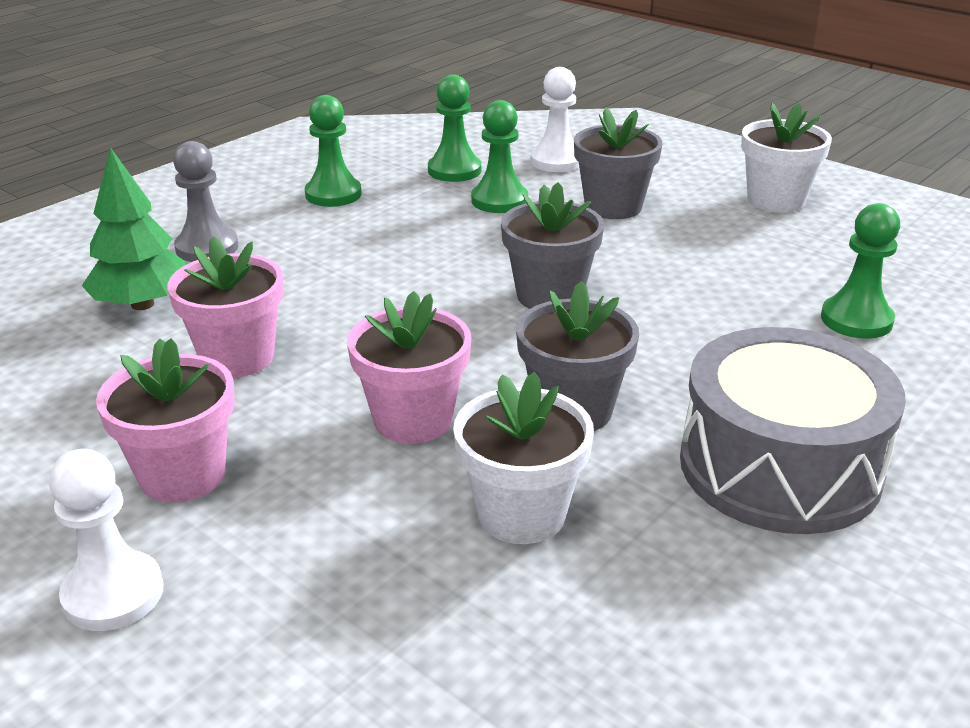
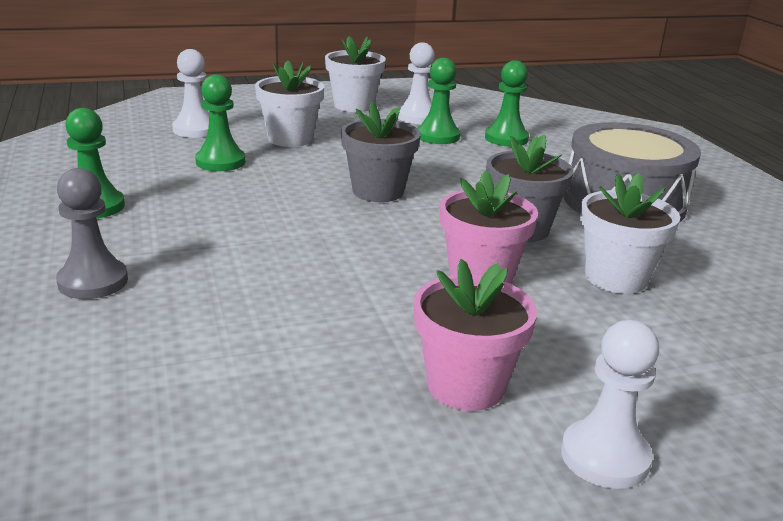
camera: 60 degrees left, 5 degrees down
(142, 304) = (151, 338): green tree -> none
(237, 357) = (313, 318): pink flower pot -> none
(454, 170) = (144, 158): green pawn -> green pawn (438, 136)
(613, 207) = (290, 139): grey flower pot -> white flower pot
(815, 244) = (417, 117): none -> white pawn

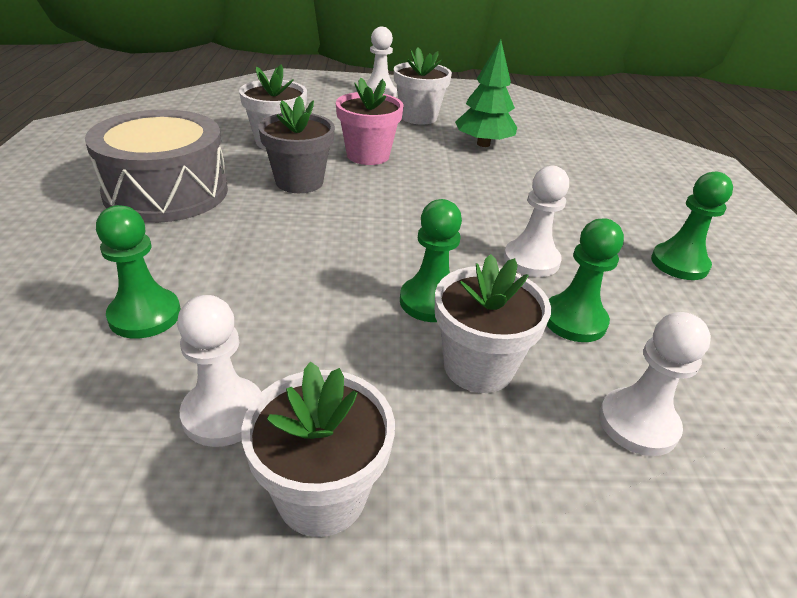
camera: 165 degrees left, 10 degrees up
(93, 281) = (630, 192): grey pawn -> none
(250, 192) = (531, 260): none -> white pawn
(319, 335) = (483, 144): none -> green tree
(378, 191) = (397, 241): grey flower pot -> none
(438, 136) = (244, 338): green pawn -> green pawn (430, 301)
(465, 386) = (418, 117): pink flower pot -> white flower pot

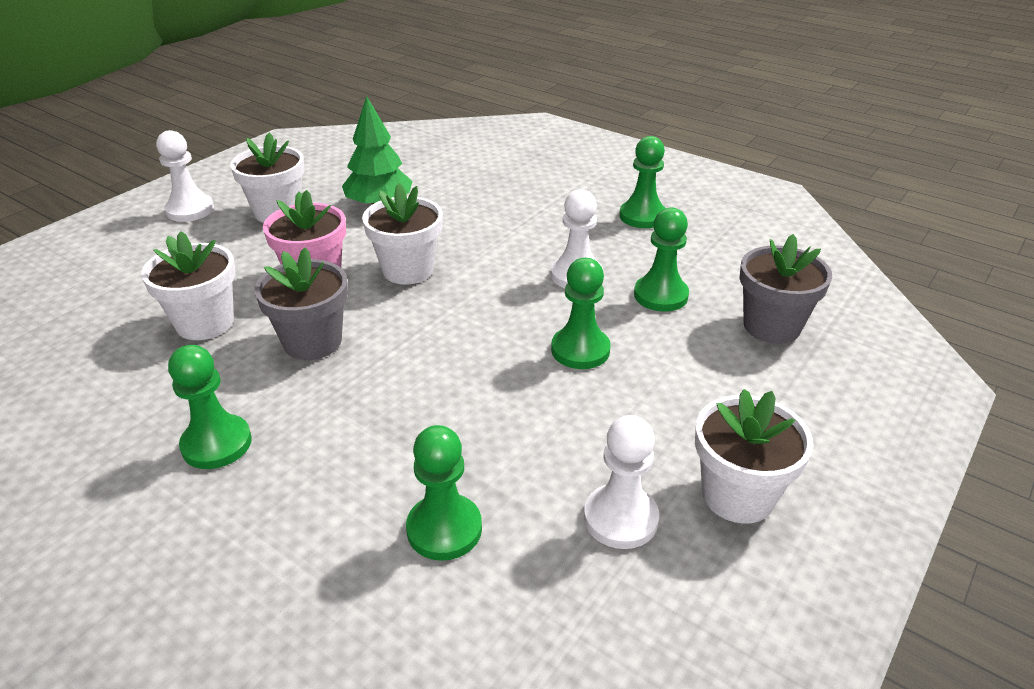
camera: 50 degrees left, 0 degrees up
(166, 192) = (217, 444): grey drum -> green pawn
(478, 367) = (671, 364): white flower pot -> white flower pot (408, 270)
(638, 424) = (771, 326): white pawn -> grey flower pot

